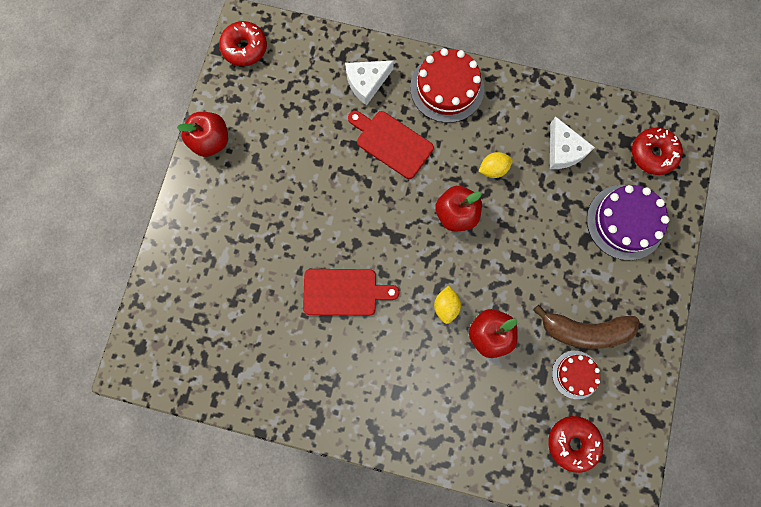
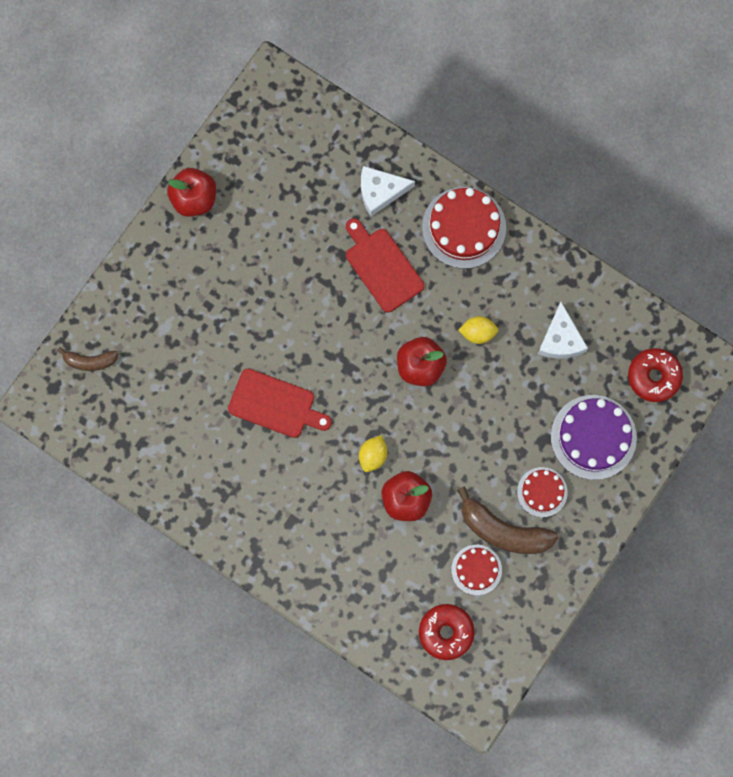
camera: 20 degrees right, 0 degrees up
(166, 312) = (90, 361): none -> brown banana
(245, 48) = (264, 107): red donut -> none
(602, 284) = (542, 492): none -> red cake

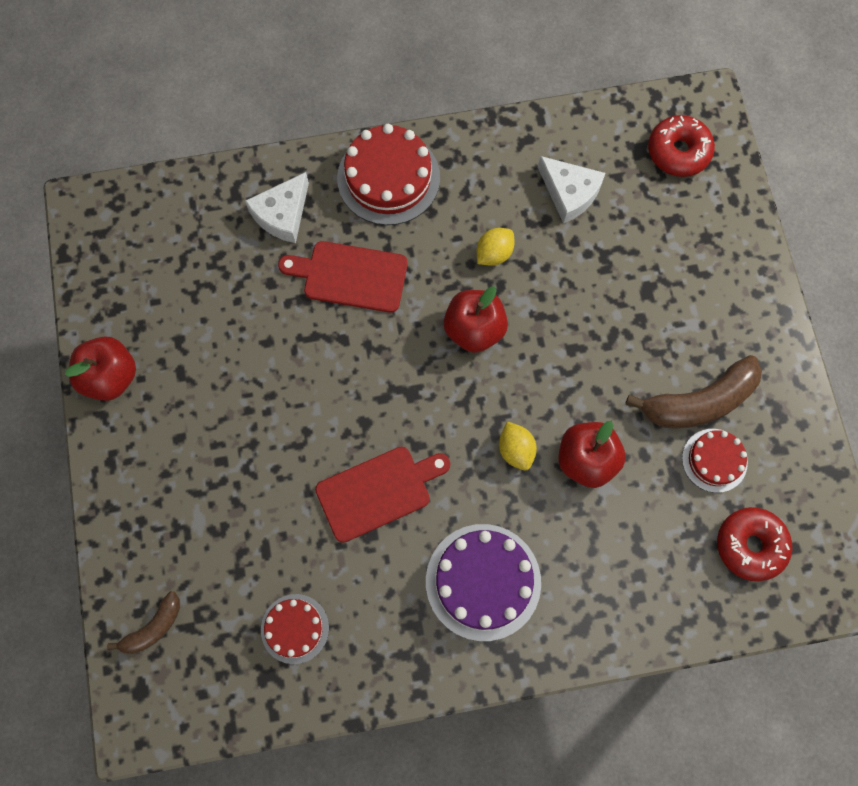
camera: 45 degrees left, 5 degrees down
(542, 492) = (694, 335): red cake -> red cake (295, 628)
(593, 437) = (685, 247): purple cake -> purple cake (483, 581)

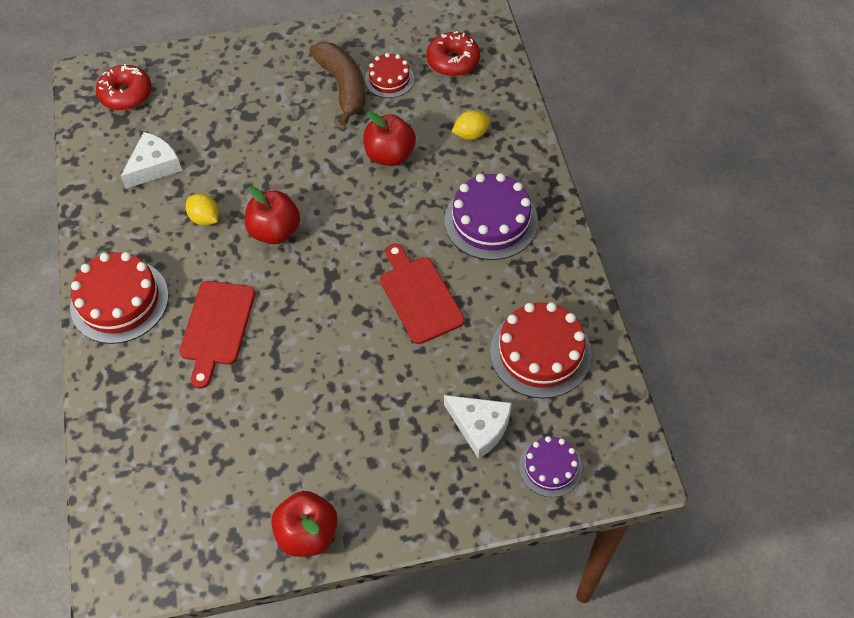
camera: 90 degrees left, 15 degrees down
(153, 627) = (550, 467): brown banana -> purple cake
(282, 214) = (146, 388): white cheese -> white cheese (480, 426)
(295, 628) = (540, 352): red cake -> red cake, size x1.71
(516, 450) = (382, 201): yellow lemon -> yellow lemon (471, 134)

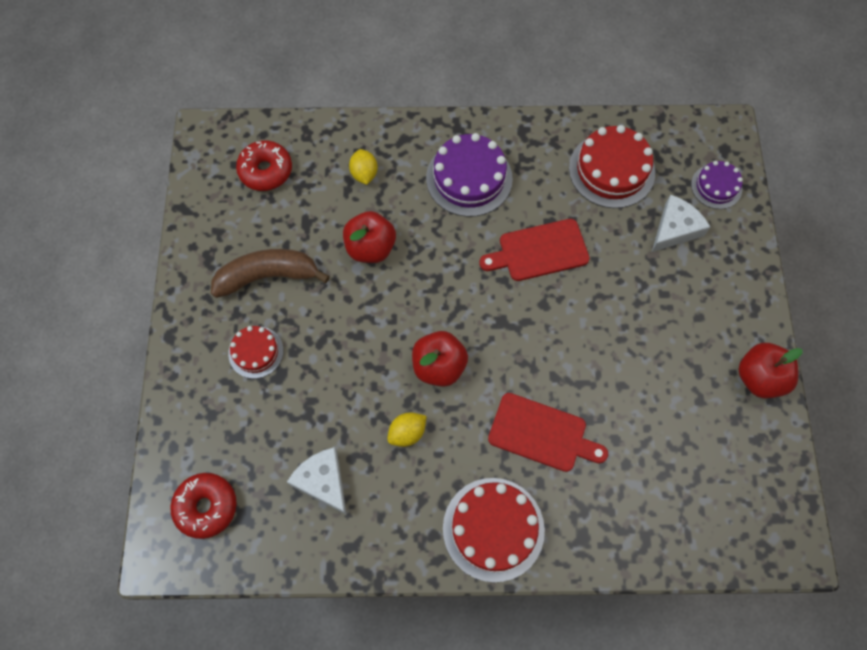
camera: 80 degrees left, 10 degrees up
(389, 79) = (271, 231): red cake -> red cake (256, 352)

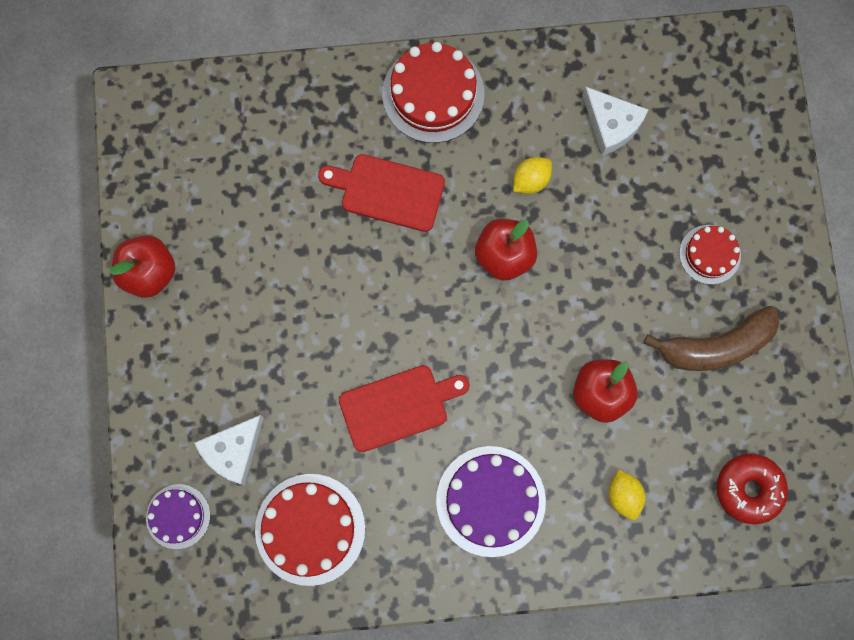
camera: 175 degrees right, 10 degrees up
(206, 507) = (724, 90): red donut -> none

